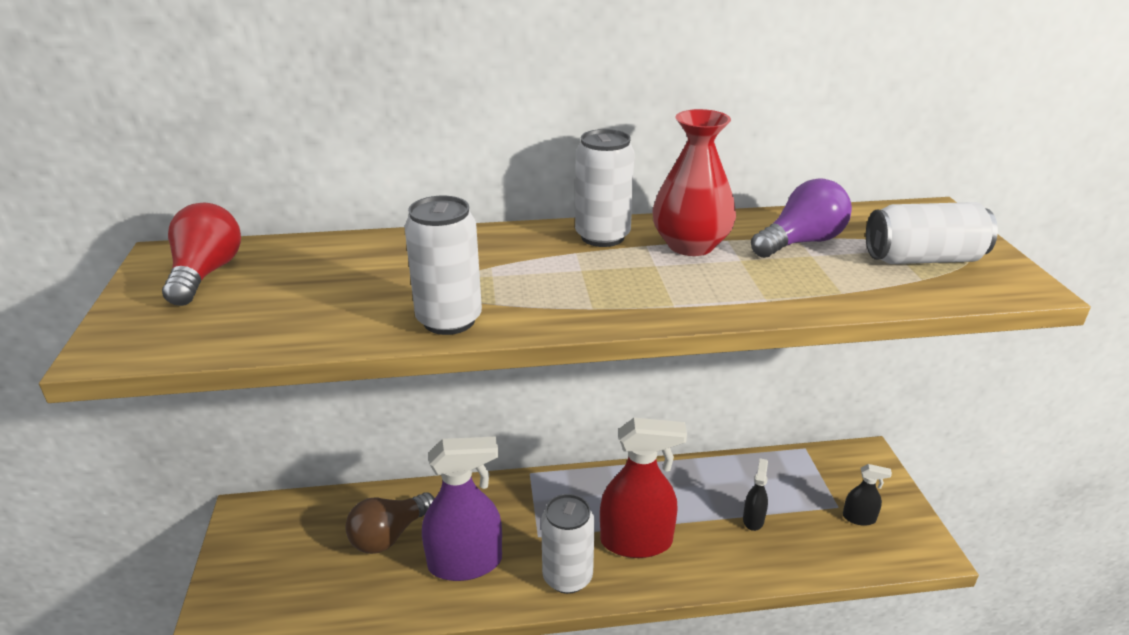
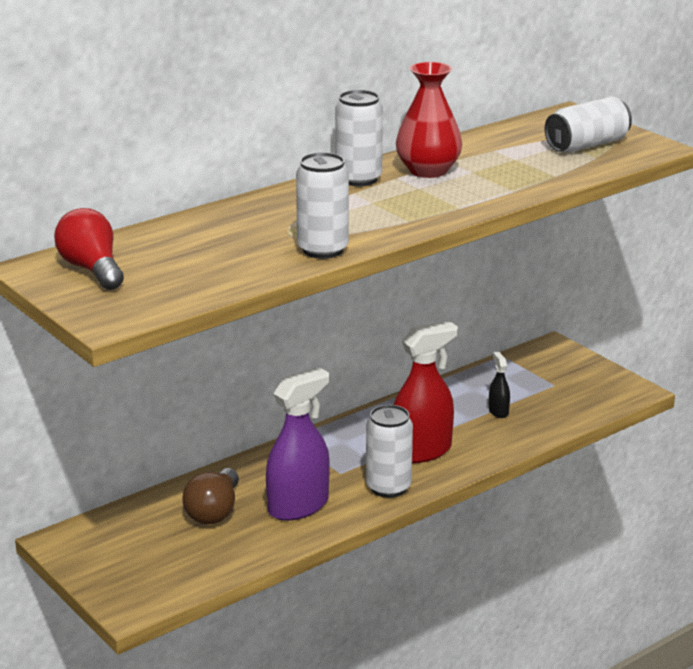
camera: 30 degrees left, 5 degrees down
(801, 242) = (500, 152): purple light bulb -> none
(859, 518) = (574, 387): black spray bottle -> none

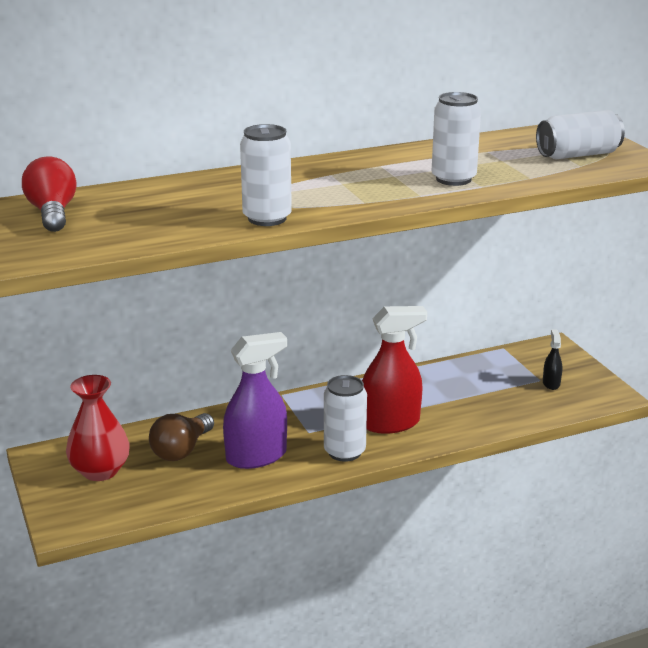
camera: 15 degrees right, 0 degrees up
(358, 179) = (344, 163): white can -> white can (453, 179)
(428, 171) = (413, 162): red vase -> red vase (100, 471)
(498, 411) = (477, 397): black spray bottle -> black spray bottle (551, 383)

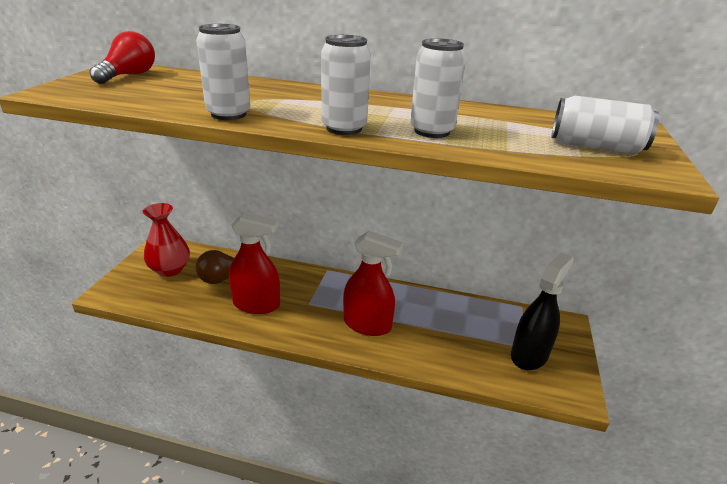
camera: 35 degrees right, 5 degrees up
(256, 456) = (256, 304): purple spray bottle -> red spray bottle
(344, 452) = (311, 330): white can -> white can (344, 128)
(551, 383) = (529, 355): black spray bottle -> black spray bottle, size x2.15

